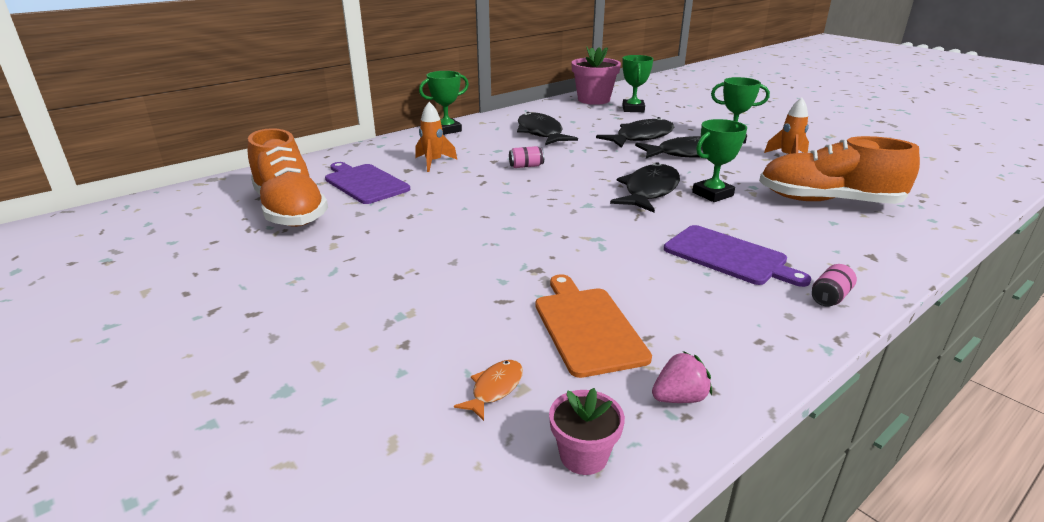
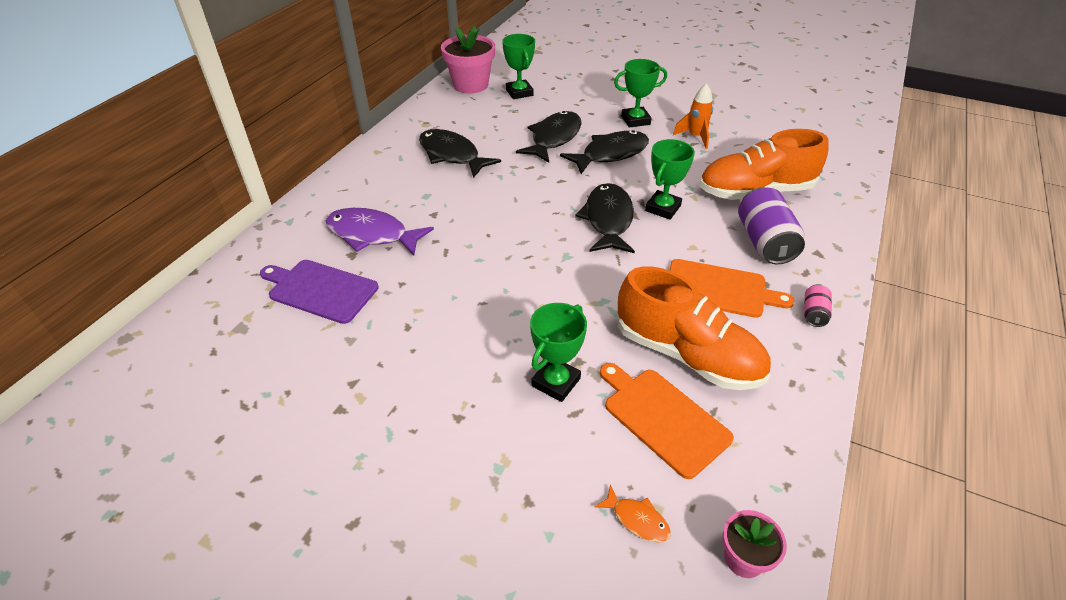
camera: 25 degrees left, 15 degrees up
(290, 210) = (269, 360): orange shoe -> orange shoe (687, 355)
(433, 162) = (372, 234): orange rocket -> purple fish
(446, 130) = (347, 175): green trophy -> green trophy (556, 382)
(495, 389) = (637, 519): orange fish -> orange fish turned 120 degrees clockwise
(526, 166) = (472, 214): pink can -> none
(679, 398) = (773, 469): pink strawberry -> none
(729, 256) = (719, 289): purple cutting board -> orange cutting board
(810, 236) = (764, 242): none -> purple can

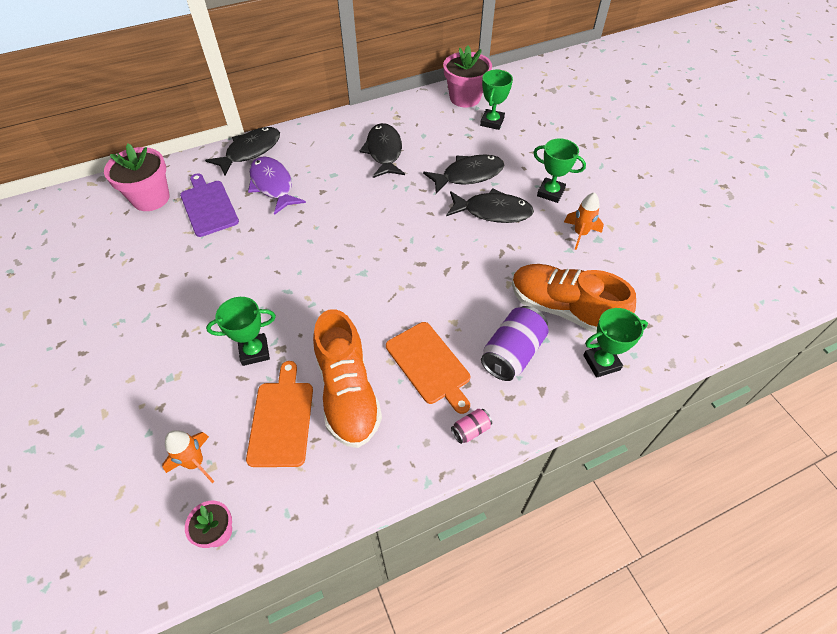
camera: 40 degrees right, 10 degrees up
(231, 321) = (151, 198): none -> pink flower pot
(608, 219) = (423, 263): black fish -> black fish (250, 151)
(637, 519) = (195, 463): orange fish -> orange rocket
(663, 208) = (473, 278): green trophy -> green trophy (601, 362)

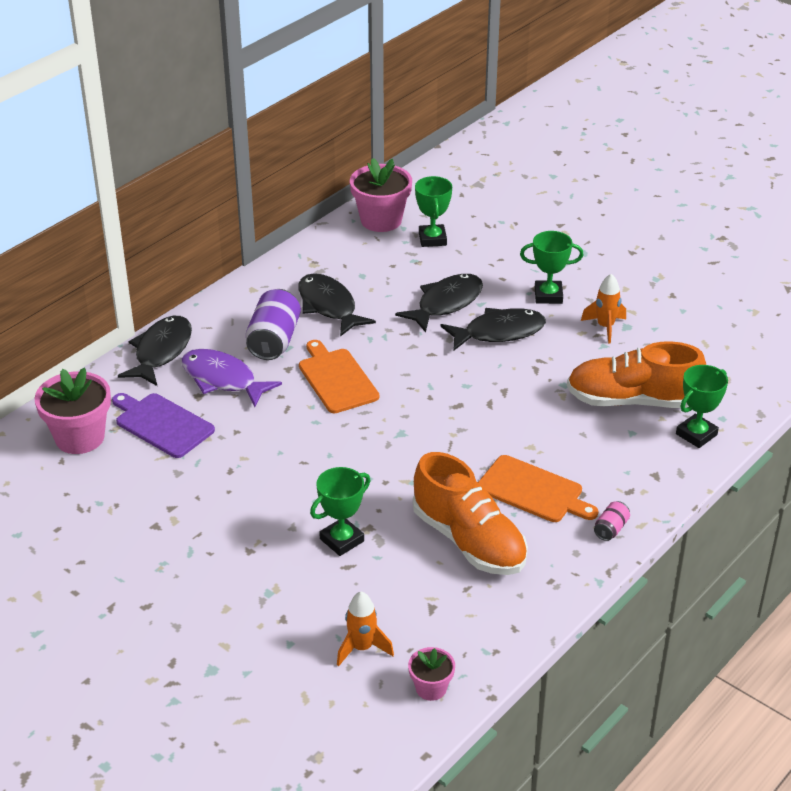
camera: 25 degrees left, 15 degrees down
(281, 419) = (420, 584): orange cutting board -> orange cutting board (336, 379)
(512, 353) = (607, 454): purple can -> purple can (274, 340)

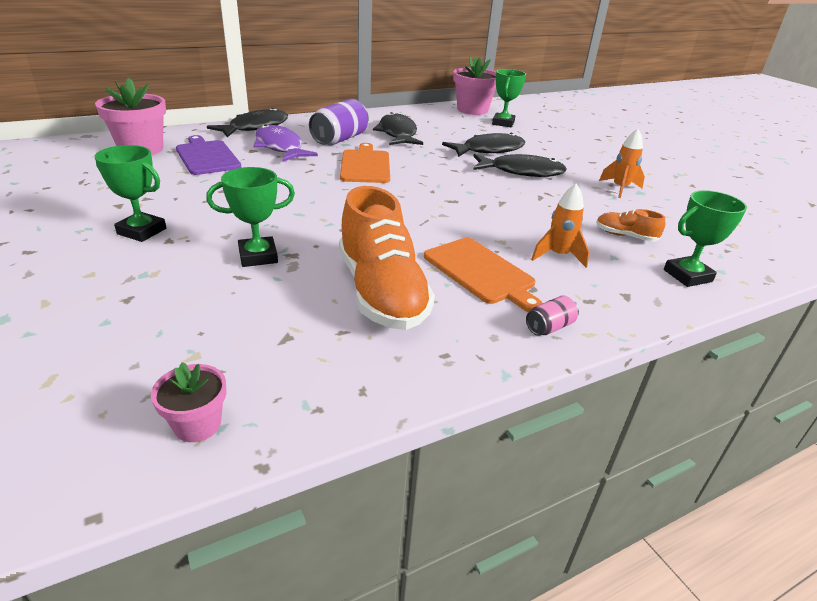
camera: 20 degrees right, 5 degrees down
(362, 648) = (170, 351): orange rocket -> orange rocket (558, 256)
(548, 295) = (577, 163): green trophy -> green trophy (142, 231)
(632, 401) = (625, 236): orange shoe -> orange shoe, size x0.45

